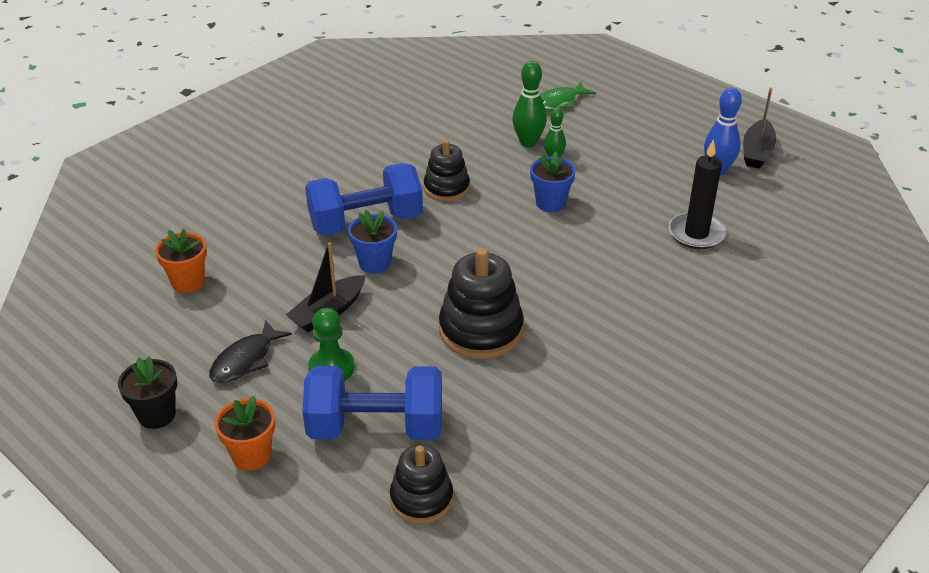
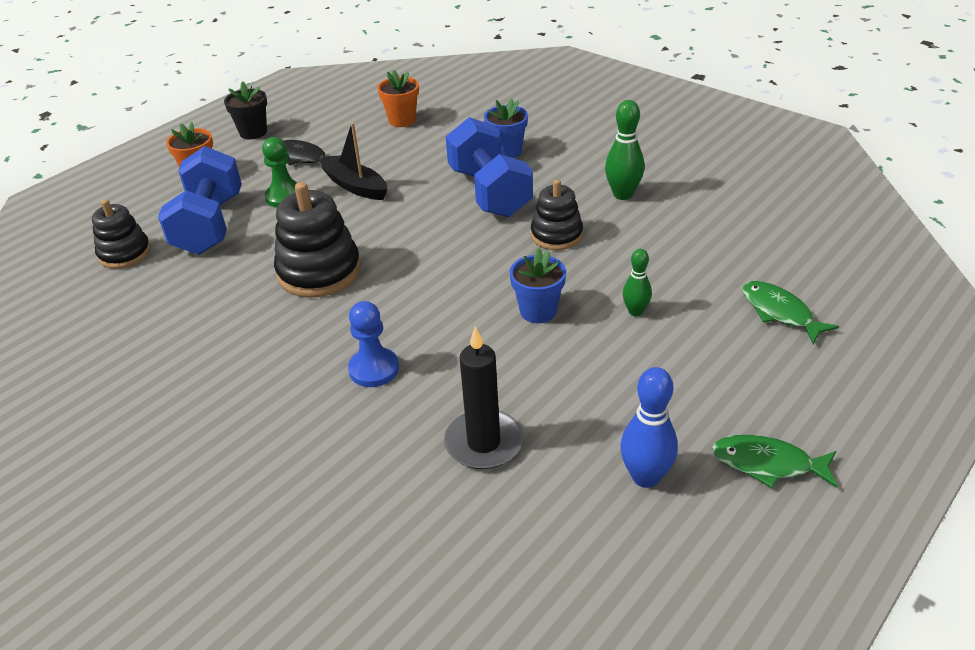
camera: 90 degrees right, 0 degrees up
(375, 263) = (425, 203): blue flower pot -> blue flower pot (507, 151)
(528, 142) = (668, 289): green bowling pin -> green bowling pin (623, 195)
(621, 289) = (374, 369): none -> blue pawn
(700, 127) = (767, 464): none -> green fish
(757, 152) = (714, 534): black boat -> none

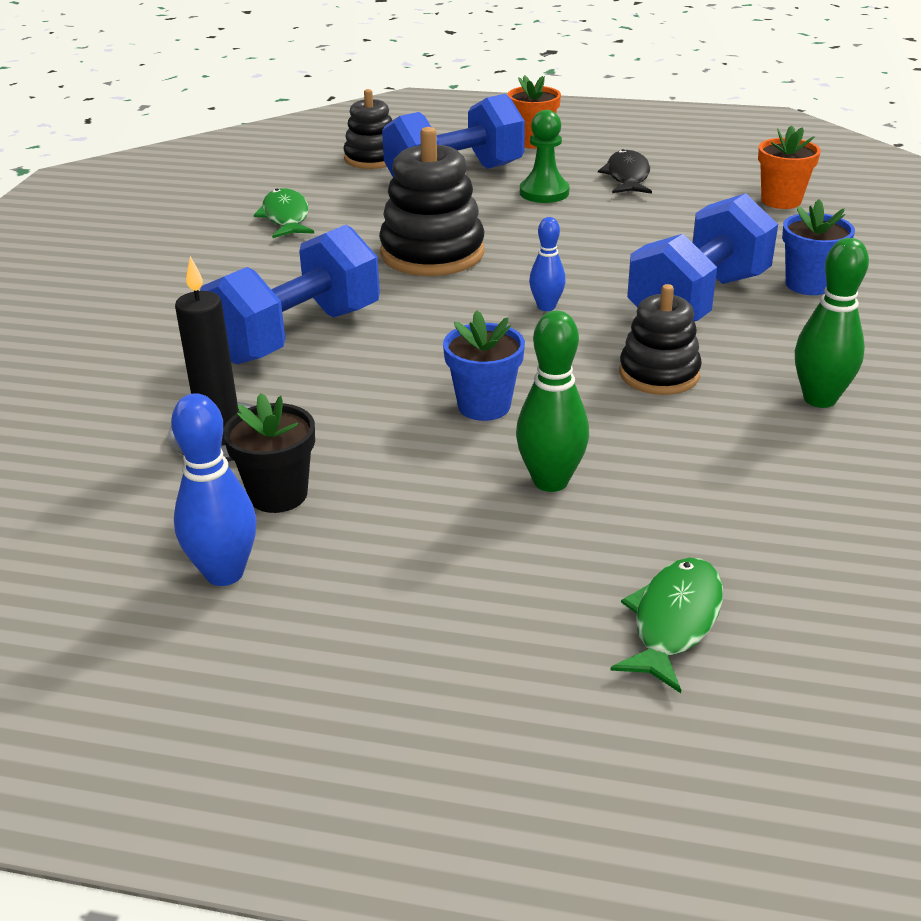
camera: 60 degrees right, 5 degrees down
(253, 132) = (641, 138): black flower pot -> black flower pot (278, 494)
(357, 187) = (608, 221): black boat -> none
(374, 369) = (297, 335): blue pawn -> blue dumbbell
(442, 248) = (546, 307): none -> blue bowling pin
(635, 312) = (550, 481): green bowling pin -> green bowling pin, size x1.58
(767, 464) = (307, 681): green fish -> green fish (286, 217)

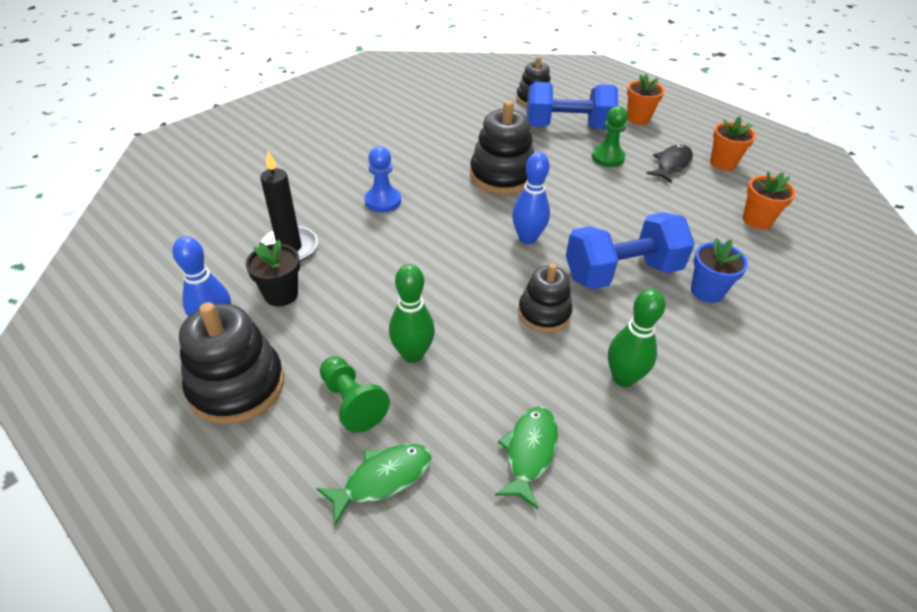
camera: 30 degrees right, 10 degrees up
(286, 217) = (450, 123): green fish -> green fish (529, 452)
(297, 335) = (383, 201): blue dumbbell -> blue pawn
(346, 623) = (237, 385): none -> black stacking toy
(484, 406) = (428, 289): blue flower pot -> none
(535, 565) = (352, 402): none -> green pawn
(546, 307) = (527, 238): blue bowling pin -> blue bowling pin, size x1.58
(682, 158) = (723, 163): none -> orange flower pot

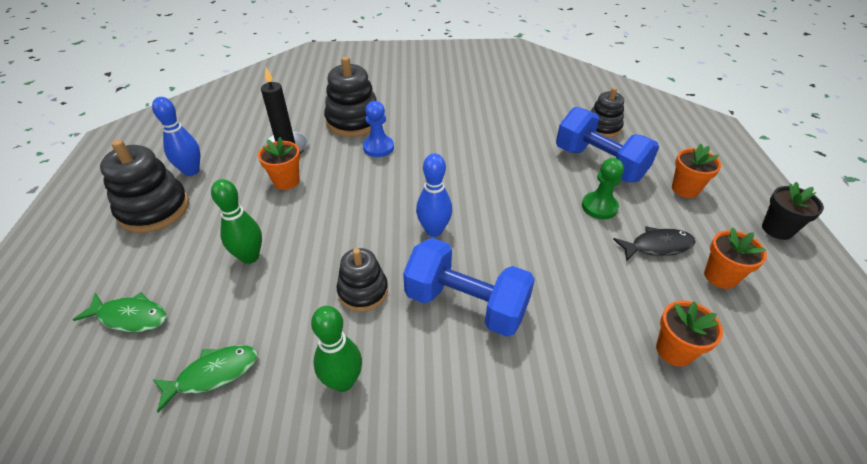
camera: 45 degrees right, 0 degrees up
(281, 294) = (243, 172): black flower pot -> black flower pot (777, 229)
(341, 276) = (286, 181): none -> orange flower pot
(352, 402) = (182, 260): green pawn -> none
(502, 176) = (485, 174): black stacking toy -> black stacking toy (353, 121)
(707, 291) = (516, 373): blue flower pot -> none

